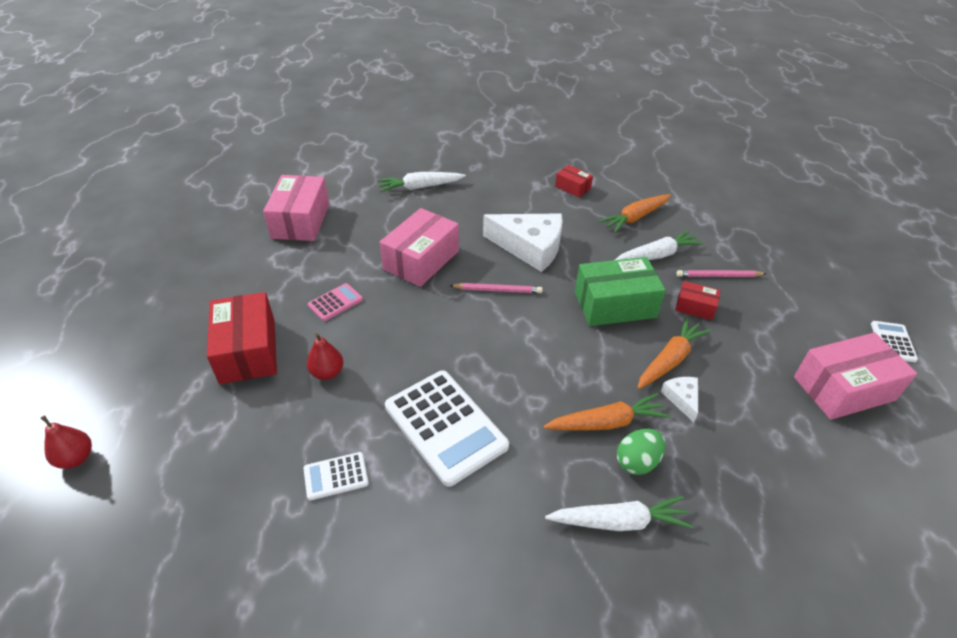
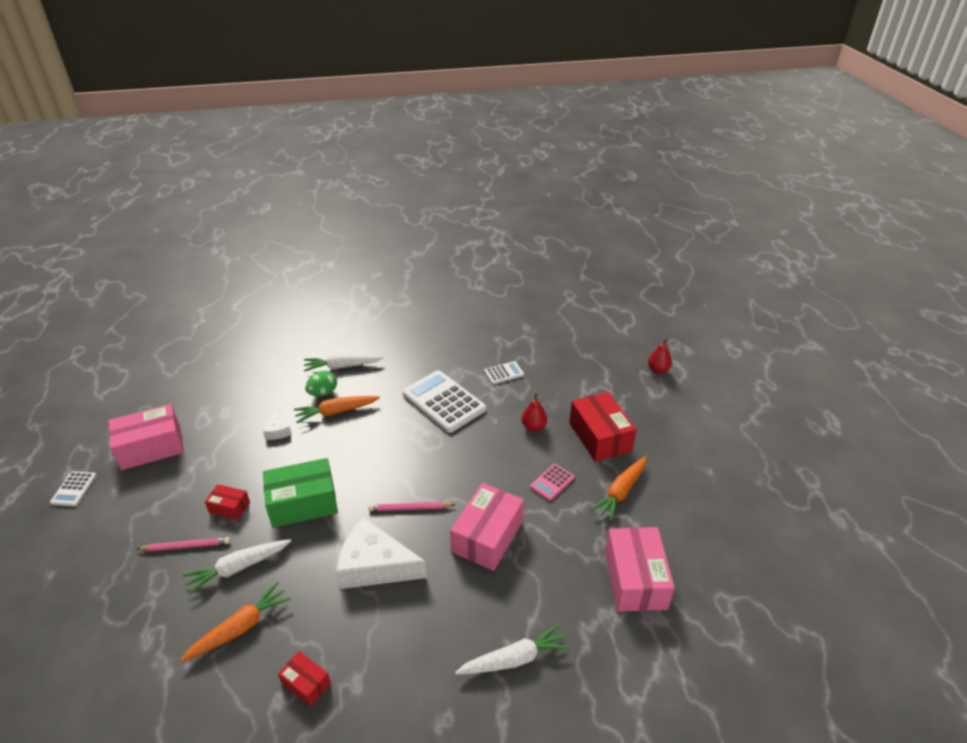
camera: 175 degrees right, 5 degrees down
(670, 360) = (274, 457): orange carrot -> orange carrot (621, 492)

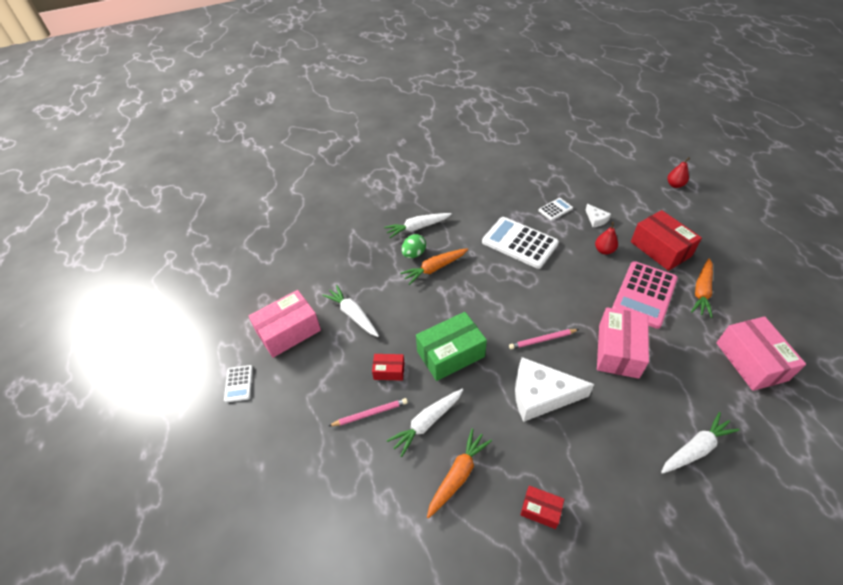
camera: 10 degrees left, 10 degrees up
(225, 443) = (353, 315): none -> white carrot
(278, 430) = (393, 294): white cheese -> white cheese (596, 219)
(552, 482) = (644, 294): pink calculator -> pink calculator, size x2.08

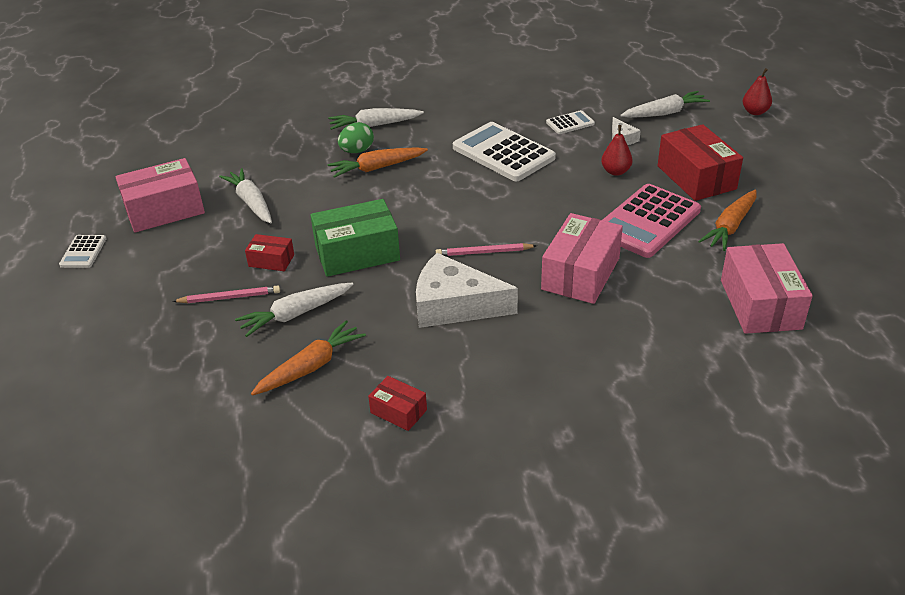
camera: 10 degrees right, 10 degrees down
(695, 448) = (633, 380): white carrot -> white carrot (664, 113)

